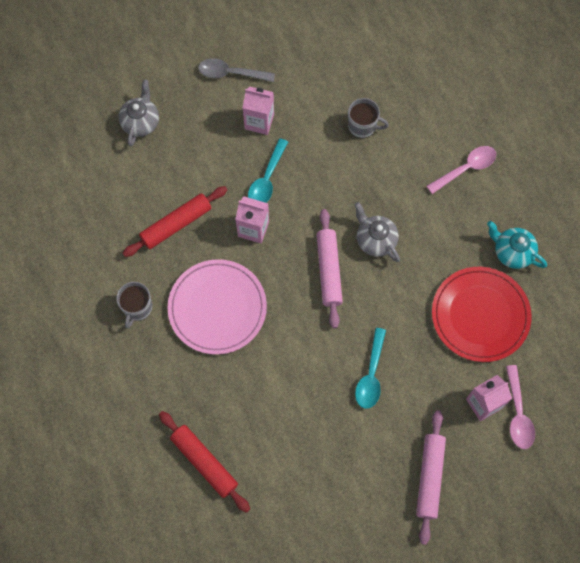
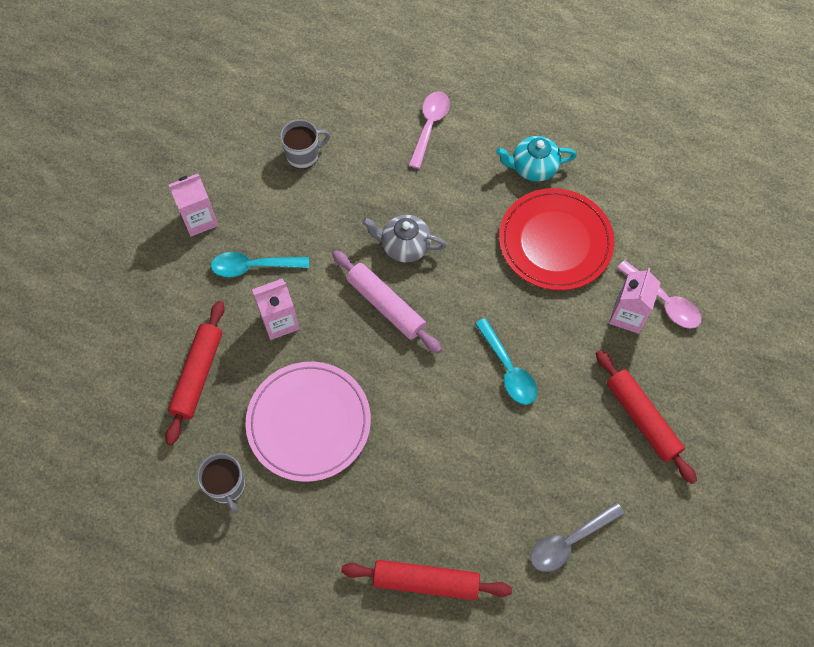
camera: 40 degrees left, 5 degrees down
(141, 122) = (76, 304): grey teapot -> none
(230, 73) = (132, 195): grey spoon -> grey spoon (569, 541)
(267, 179) = (253, 267): turquoise spoon -> turquoise spoon turned 105 degrees clockwise
(429, 477) = (642, 419): pink rolling pin -> red rolling pin

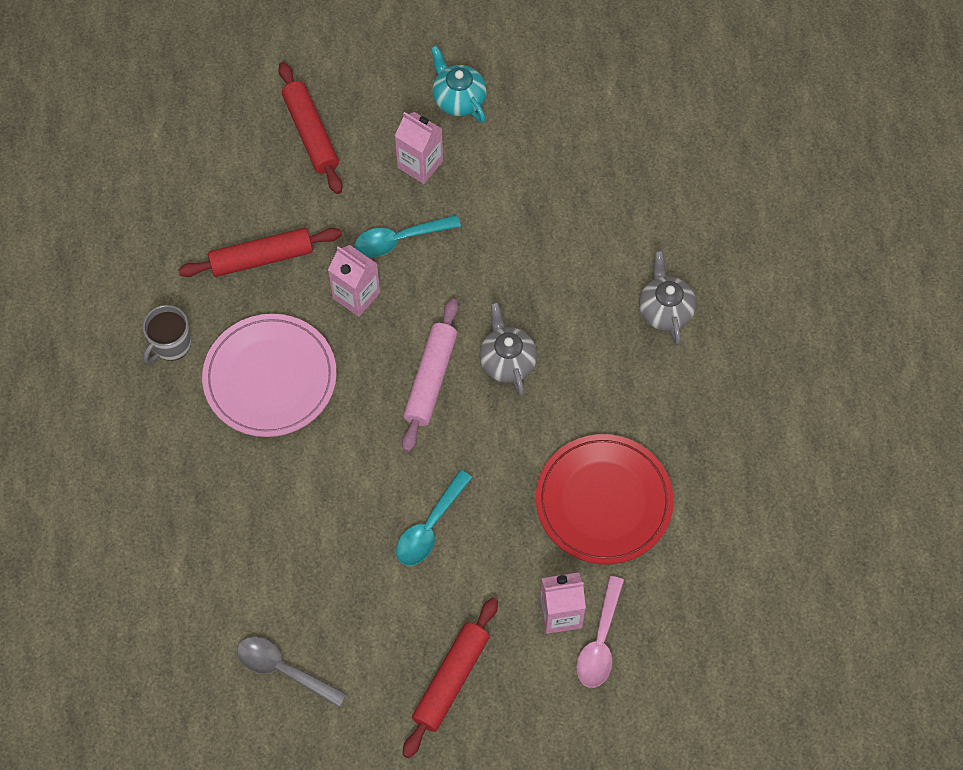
camera: 60 degrees right, 0 degrees up
(253, 267) = (399, 239): turquoise spoon -> turquoise spoon turned 75 degrees counterclockwise
(303, 155) = (552, 213): grey mug -> none
(426, 582) = (175, 560): red rolling pin -> red rolling pin (311, 133)
(429, 126) = (665, 310): pink spoon -> grey teapot
(533, 168) = (680, 436): turquoise teapot -> turquoise teapot (458, 99)

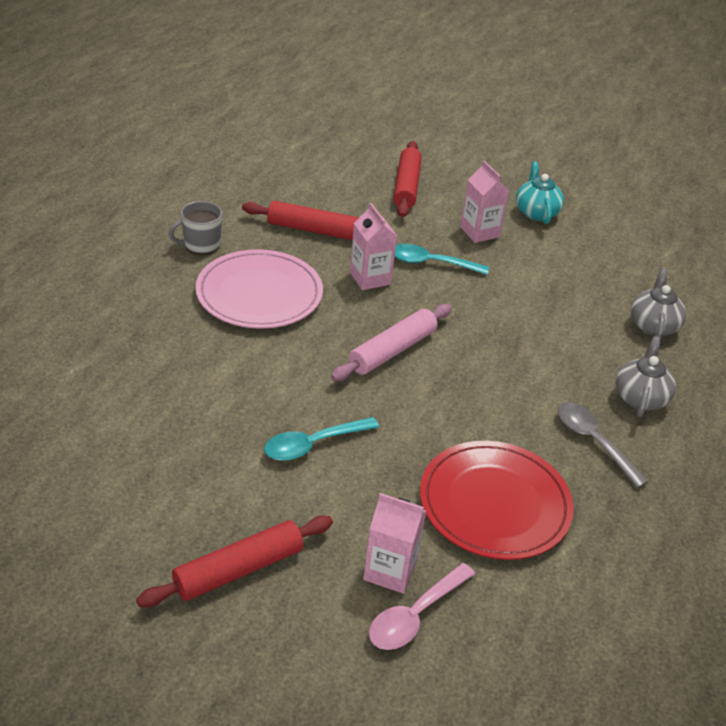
camera: 25 degrees right, 25 degrees down
(283, 670) = (91, 481): grey spoon -> grey spoon (593, 441)
(507, 361) = (469, 368): grey teapot -> grey teapot (653, 325)

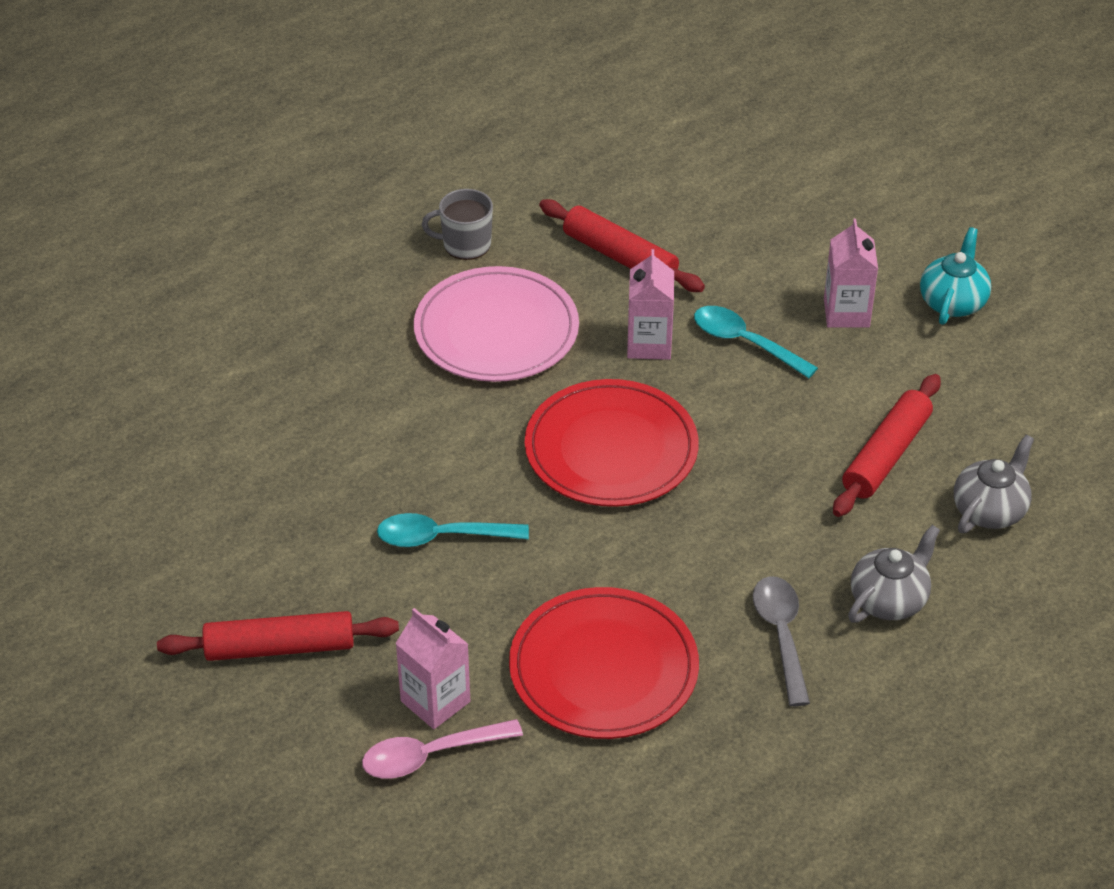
camera: 30 degrees right, 5 degrees up
(392, 351) = (611, 449): pink rolling pin -> red plate
(406, 186) = (792, 219): red rolling pin -> red rolling pin (886, 455)

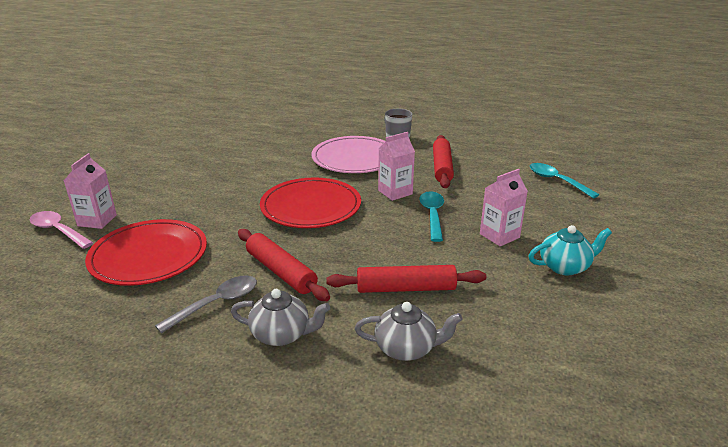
camera: 55 degrees right, 15 degrees down
(280, 647) = (111, 178): red rolling pin -> red rolling pin (281, 272)
(441, 537) = (209, 188): turquoise spoon -> turquoise spoon (556, 181)

